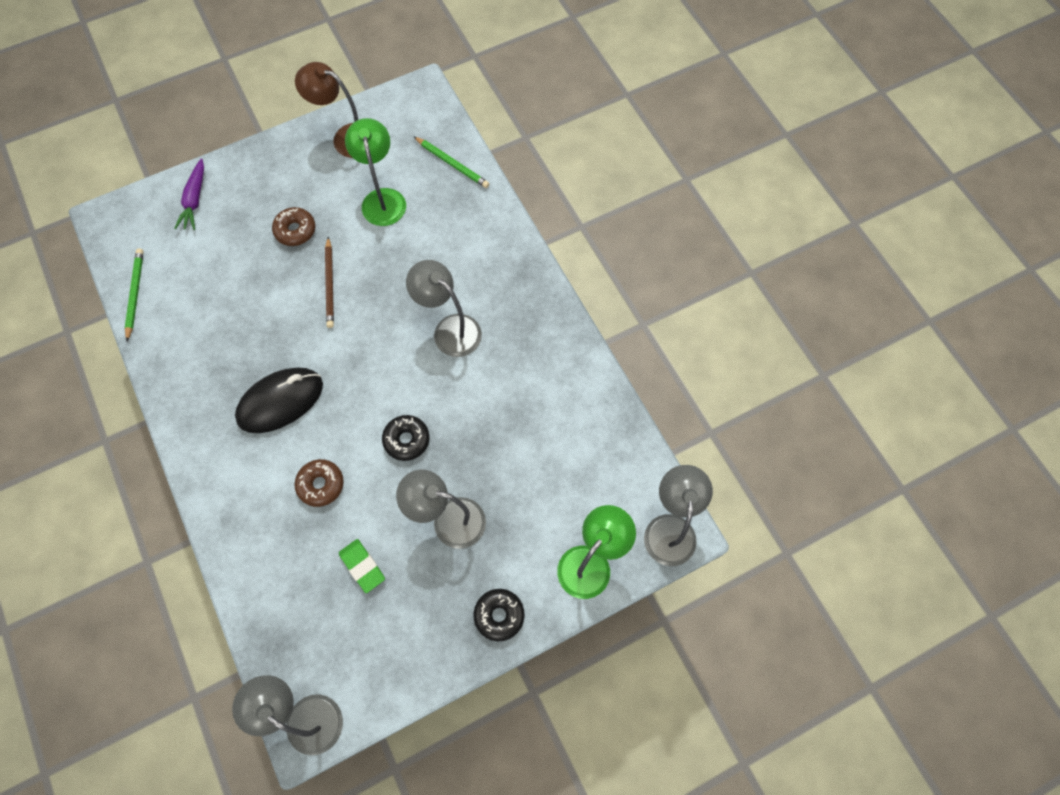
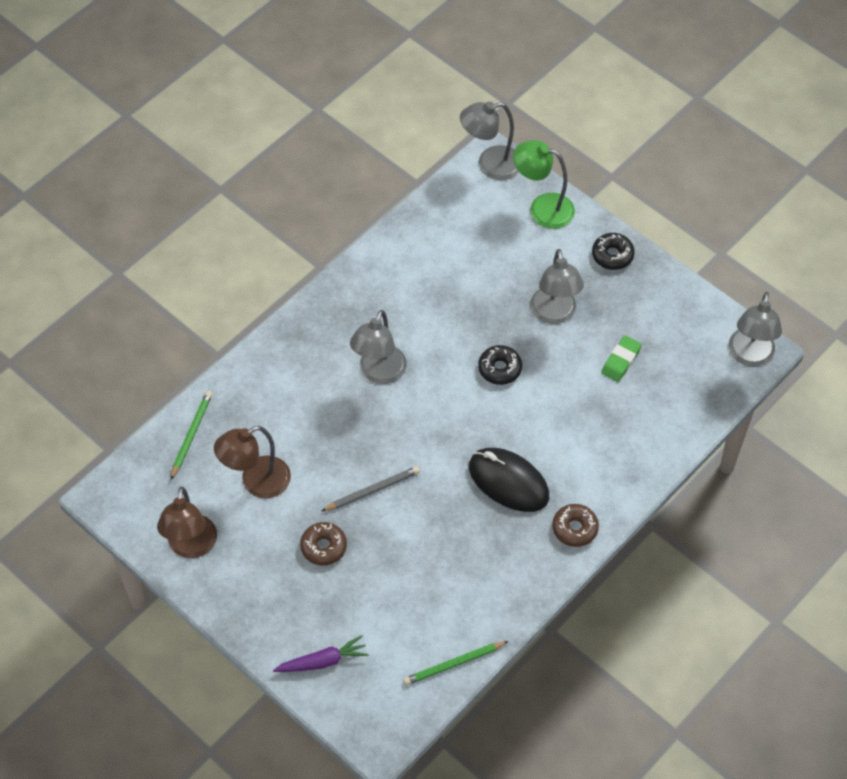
camera: 110 degrees left, 10 degrees down
(321, 484) = (568, 418): brown donut -> brown donut (575, 528)
(330, 284) = (372, 490): brown pencil -> grey pencil
(382, 198) = (256, 482): green lamp -> brown lamp

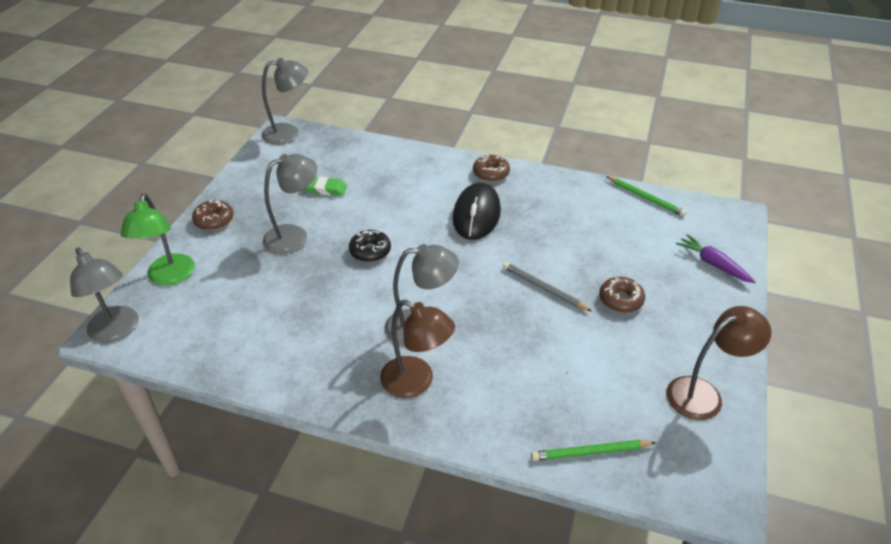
camera: 115 degrees left, 15 degrees down
(256, 482) = (599, 372): brown lamp -> brown lamp (416, 382)
(612, 255) = (214, 220): black donut -> brown donut

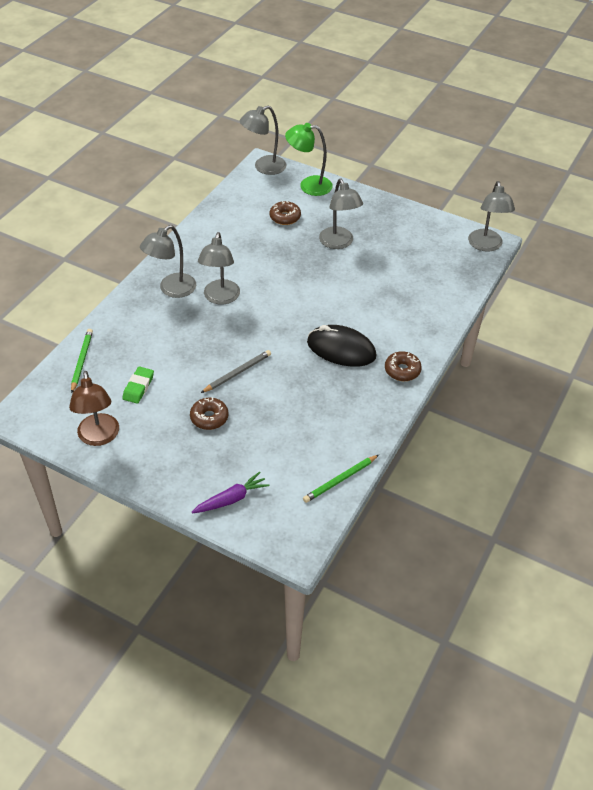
camera: 100 degrees right, 5 degrees up
(214, 220) = (367, 204): brown donut -> brown donut (285, 217)
(325, 189) = (396, 262): green eraser -> green eraser (138, 387)
(370, 251) = (310, 281): black donut -> none
(416, 382) = (171, 289): brown lamp -> grey lamp

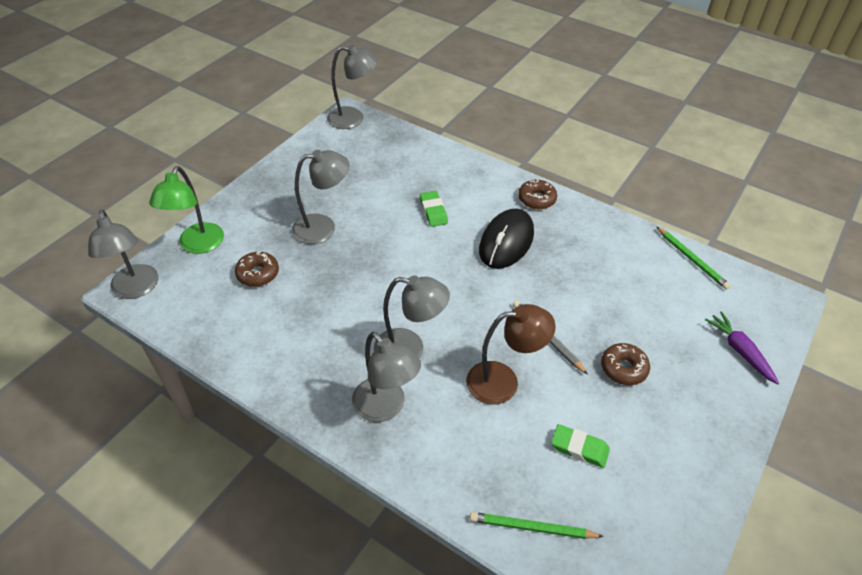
camera: 85 degrees left, 0 degrees up
(99, 437) = (675, 496): brown lamp -> brown lamp (503, 381)
(371, 303) = (433, 211): none -> green eraser

